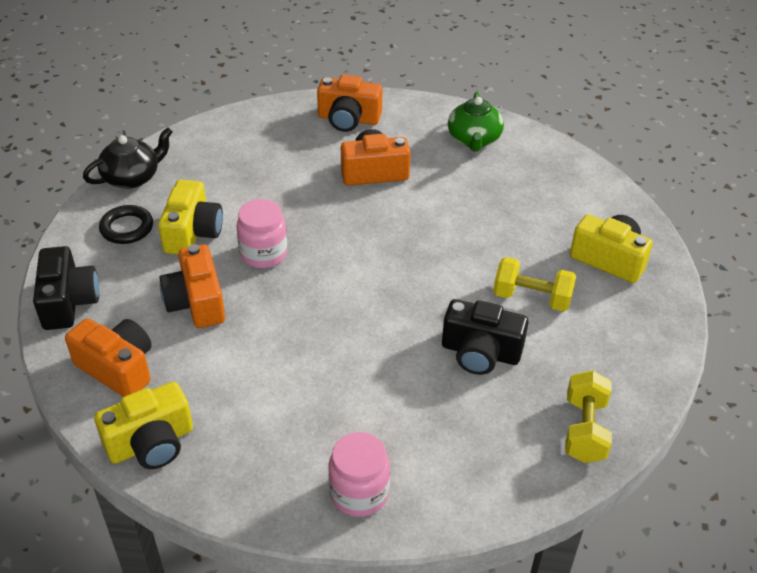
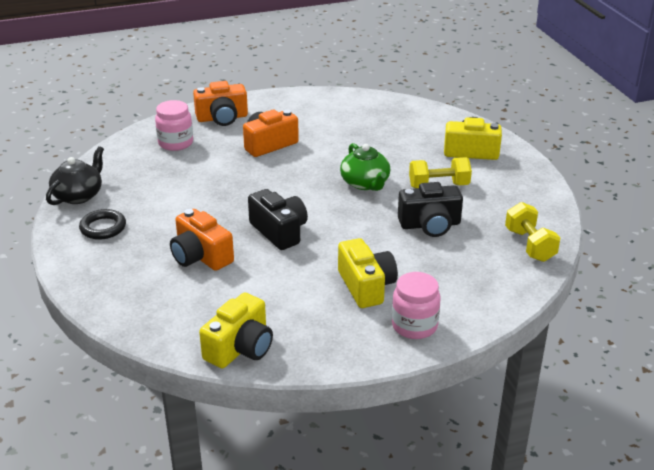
camera: 25 degrees left, 10 degrees down
(68, 302) = (96, 286): black camera -> black camera (279, 231)
(118, 368) = (174, 313): orange camera -> none
(193, 233) = (160, 216): yellow camera -> yellow camera (366, 286)
(263, 254) = (227, 213): pink jar -> pink jar (175, 143)
(474, 139) = (325, 108): green teapot -> green teapot (365, 183)

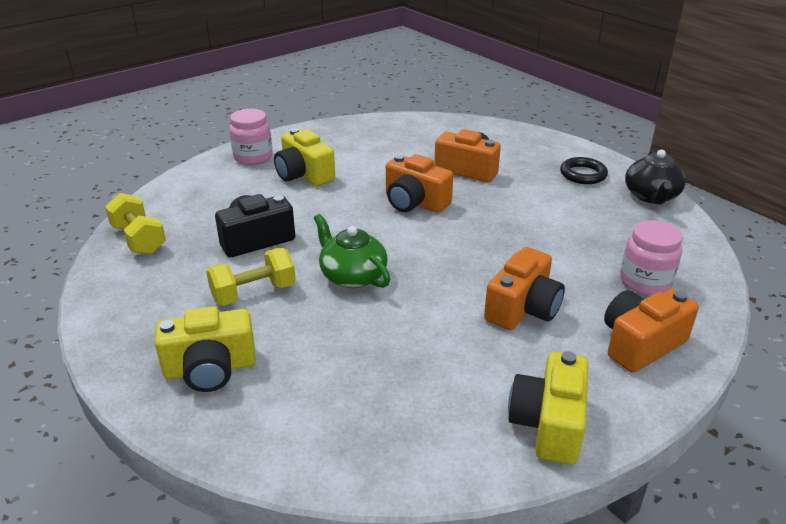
camera: 160 degrees right, 0 degrees up
(240, 348) = (380, 125): yellow camera -> yellow camera (548, 424)
(279, 231) = (414, 202): black camera -> orange camera

